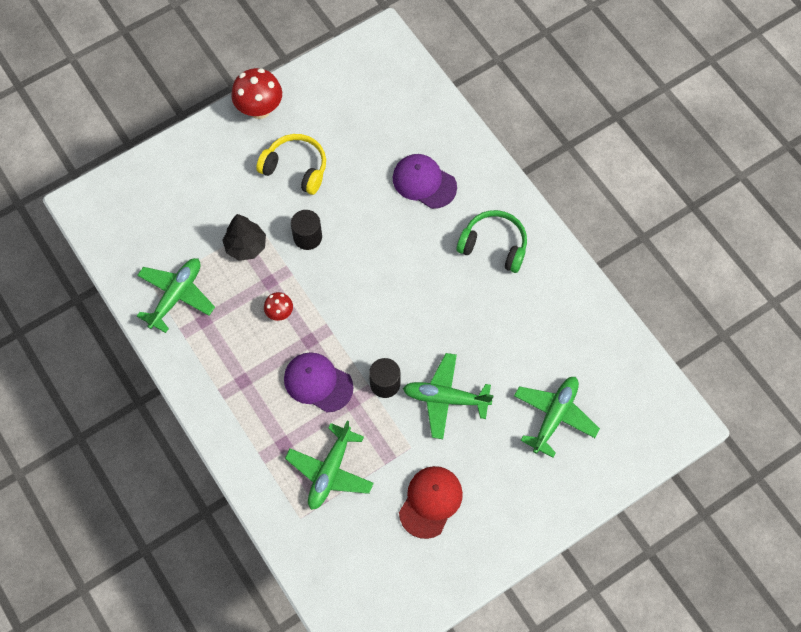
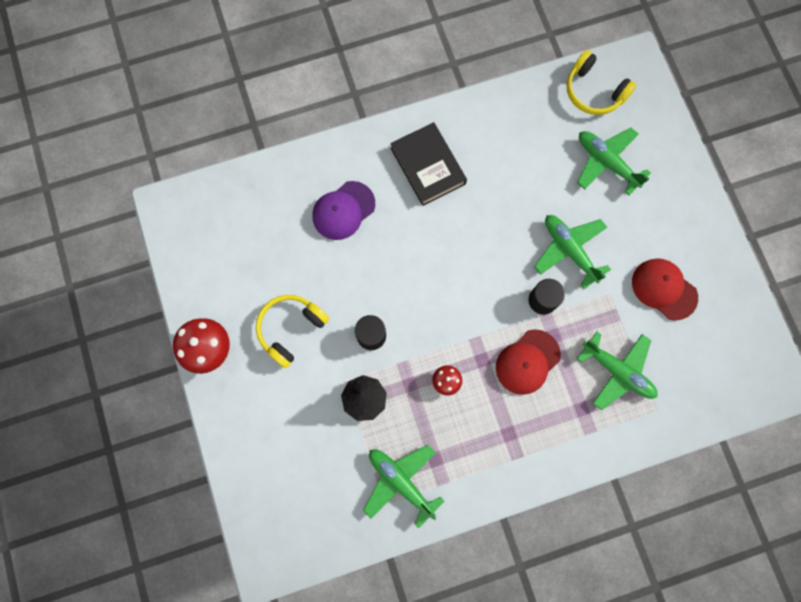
camera: 75 degrees left, 10 degrees up
(318, 382) = (527, 362): purple cap -> red cap
(445, 398) = (569, 250): green plane -> green plane turned 120 degrees clockwise
(494, 245) = (428, 166): green headphones -> black book
(632, 387) = (593, 92): none -> yellow headphones

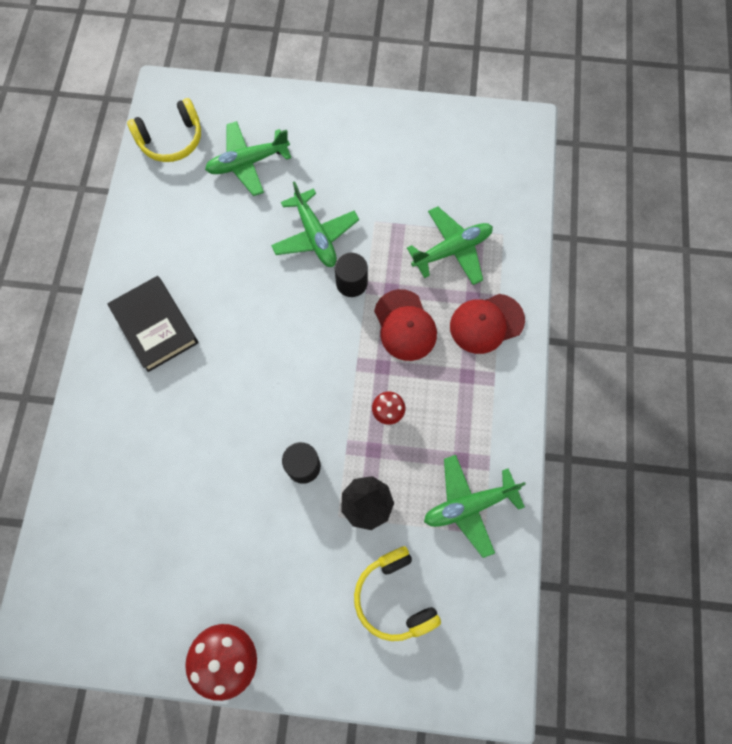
camera: 65 degrees left, 5 degrees down
(290, 329) = (252, 551): yellow headphones -> yellow headphones (394, 597)
(343, 210) = (153, 434): purple cap -> none
(428, 166) = (155, 326): black book -> black book turned 60 degrees clockwise
(569, 250) = (315, 235): green plane -> green plane turned 105 degrees counterclockwise
(664, 289) = (394, 174): red cap -> red cap (486, 323)

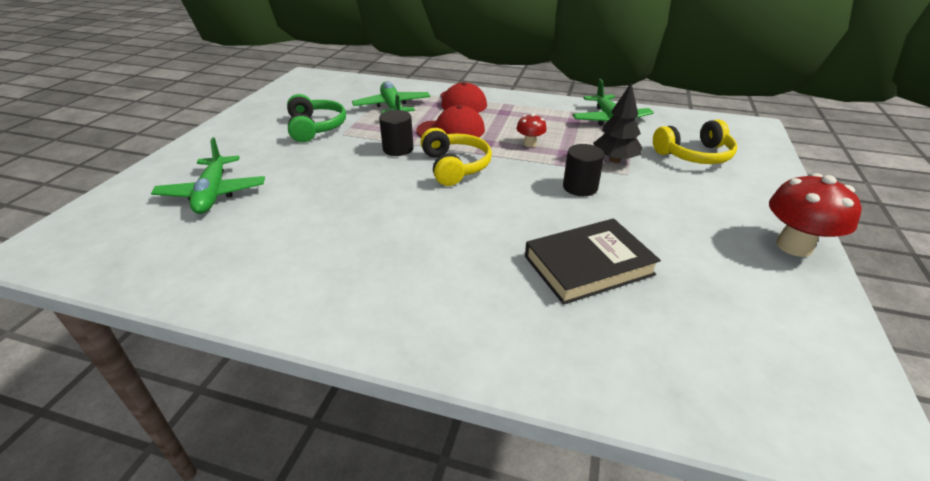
camera: 80 degrees left, 35 degrees down
(155, 326) = (385, 278): black book -> black book (588, 265)
(171, 140) = (118, 247): yellow headphones -> yellow headphones (455, 166)
(315, 235) = (335, 162): green plane -> none
(384, 191) = (316, 127): none -> green headphones

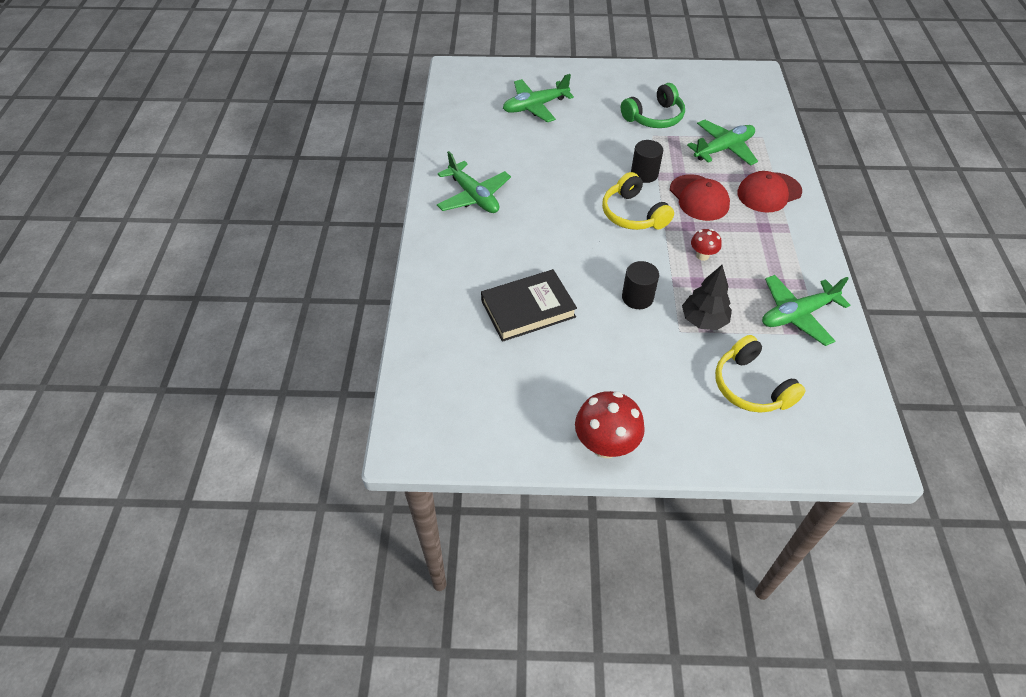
camera: 75 degrees right, 15 degrees up
(350, 278) = (473, 196): none -> green plane
(455, 166) = (633, 214): yellow headphones -> yellow headphones turned 90 degrees clockwise
(588, 265) = (528, 309): black book -> black book turned 75 degrees counterclockwise

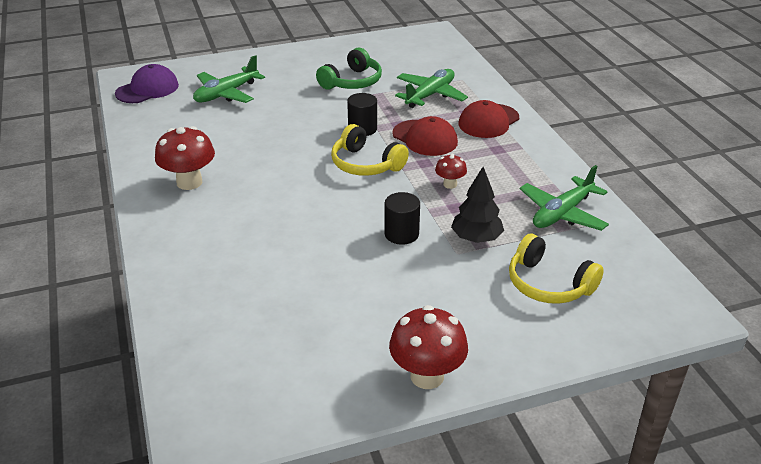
camera: 20 degrees left, 15 degrees down
(469, 87) = (147, 89): none -> purple cap
(473, 196) = (189, 182): green plane -> red mushroom
(528, 309) = (290, 270): black book -> none

